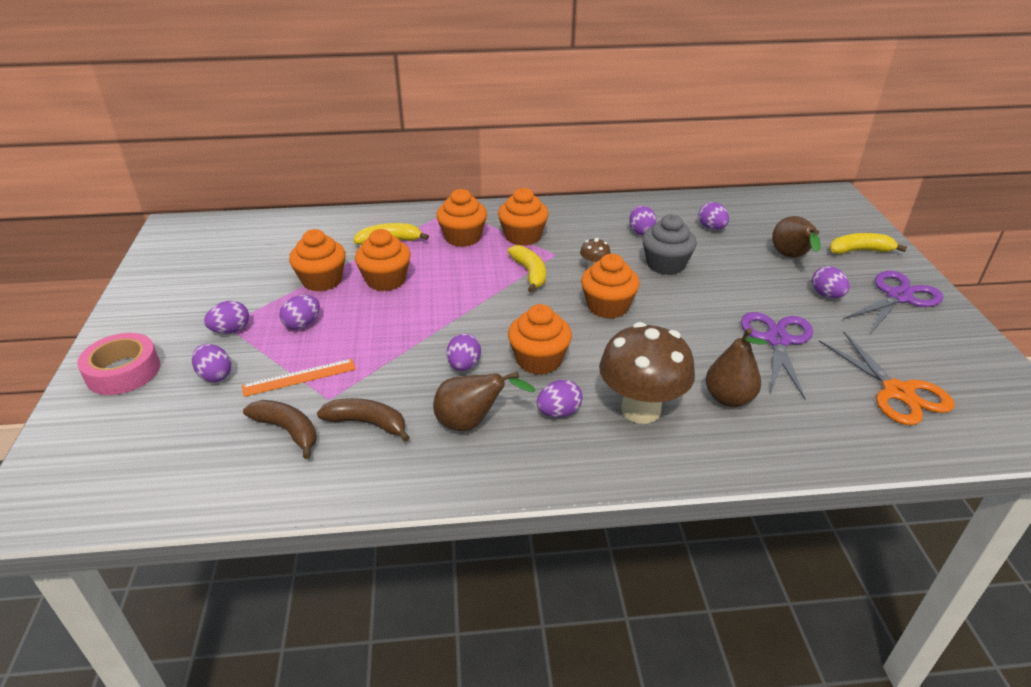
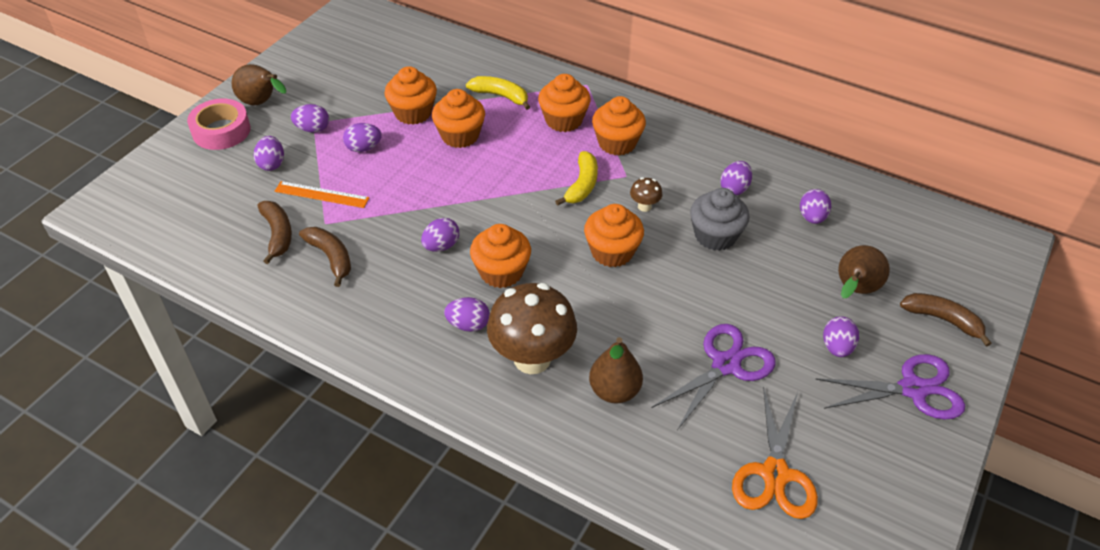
camera: 35 degrees right, 10 degrees up
(472, 423) = (398, 297): brown pear -> brown pear (261, 103)
(859, 251) = (942, 320): yellow banana -> brown banana

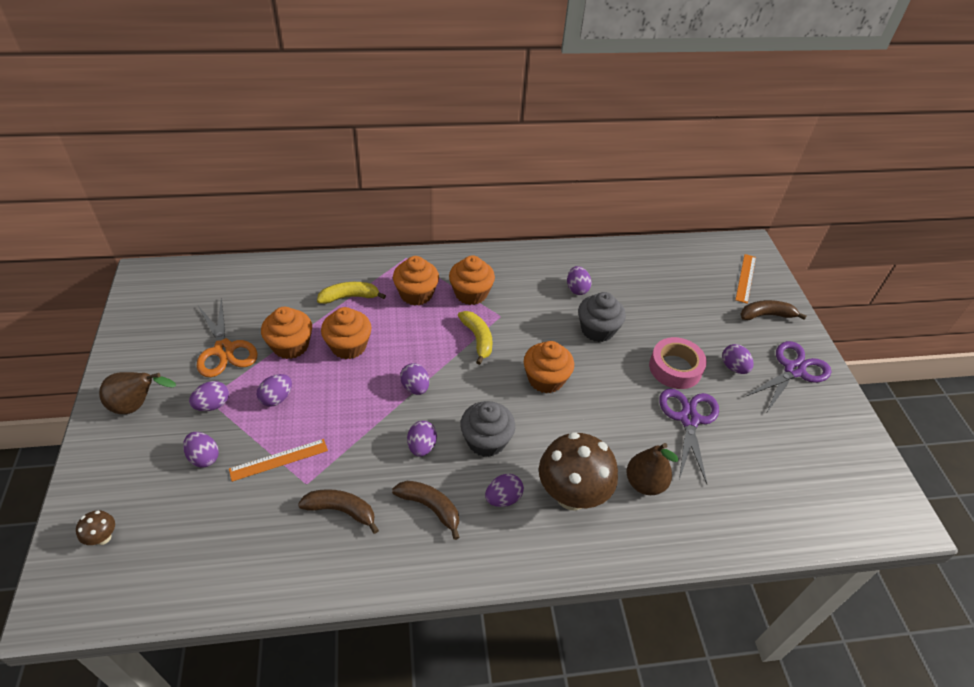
camera: 40 degrees left, 0 degrees up
(221, 131) = (121, 453): pink tape -> pink tape (675, 368)
(277, 234) = (273, 519): brown banana -> brown banana (430, 507)
(501, 272) = (486, 441): orange cupcake -> grey cupcake
(644, 206) = (534, 333): brown mushroom -> brown mushroom (103, 538)
(774, 474) = (782, 476): orange scissors -> orange scissors (224, 350)
(812, 217) = (639, 285): purple egg -> purple egg (415, 387)
(854, 290) = (707, 323): brown pear -> none
(960, 271) = (745, 278): none -> orange ruler

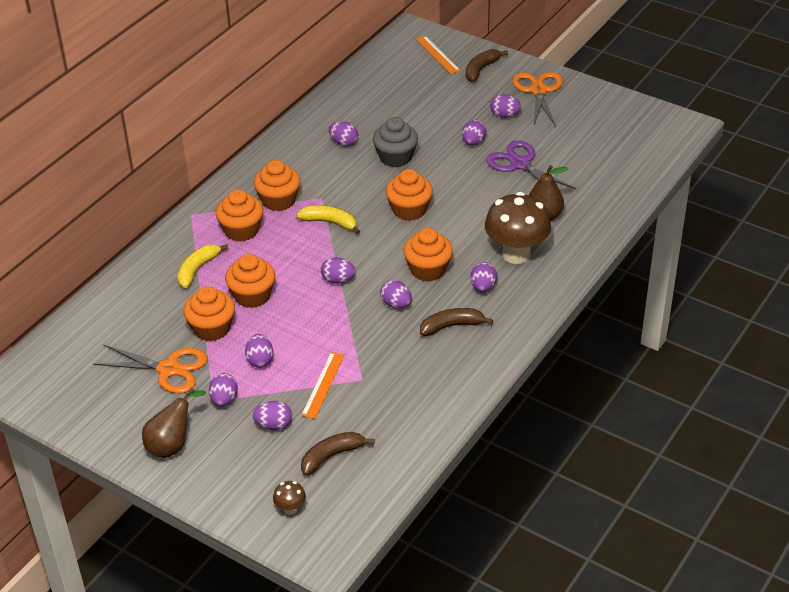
camera: 45 degrees left, 5 degrees down
(341, 511) = (405, 371): brown banana -> brown banana (331, 456)
(486, 441) = (428, 269): grey cupcake -> orange cupcake
(675, 368) = (473, 142): pink tape -> purple egg
(794, 370) = (538, 91): purple scissors -> orange scissors

